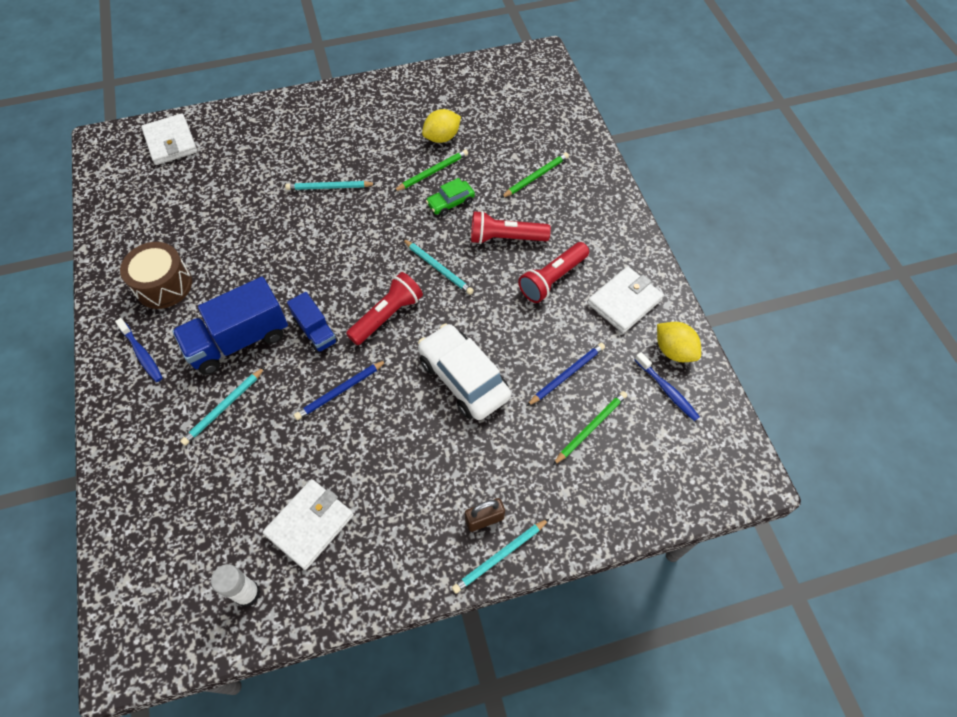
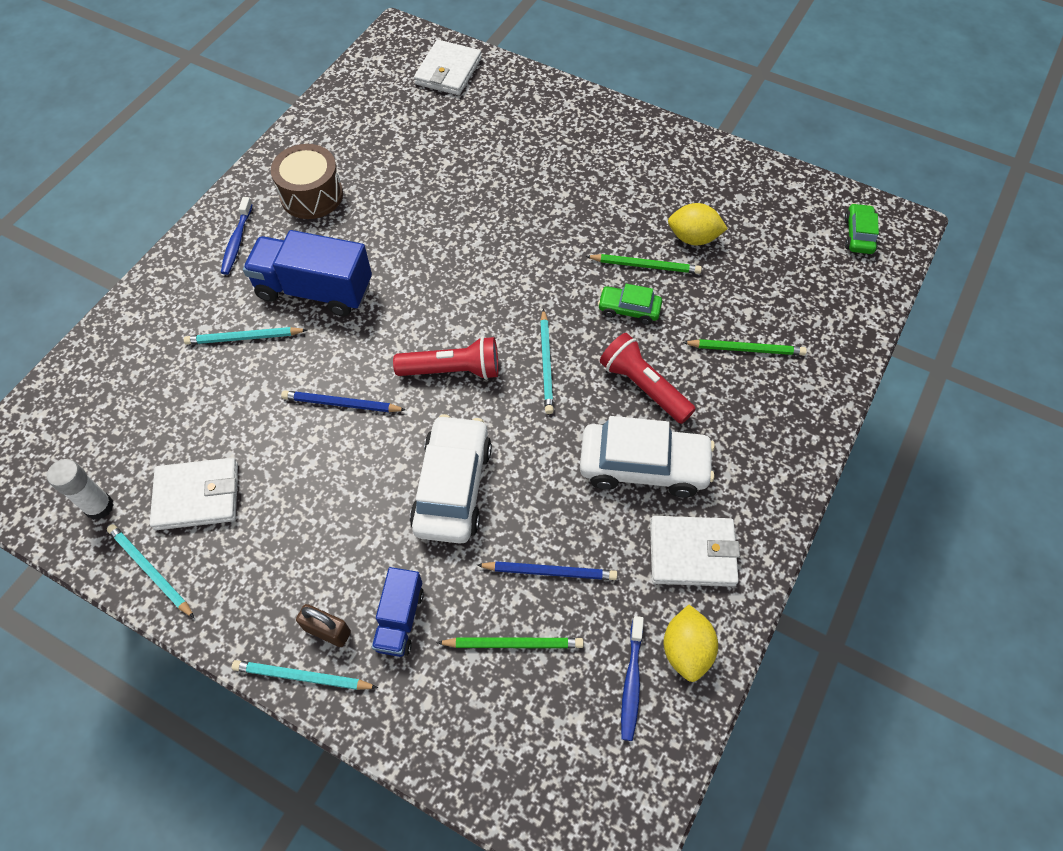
camera: 45 degrees right, 0 degrees up
(315, 331) = (380, 333): blue truck -> blue truck (400, 619)
(329, 187) = (534, 209): turquoise pencil -> turquoise pencil (150, 571)
(526, 75) = (858, 235): none -> green car
(552, 279) = (643, 466): red flashlight -> white car

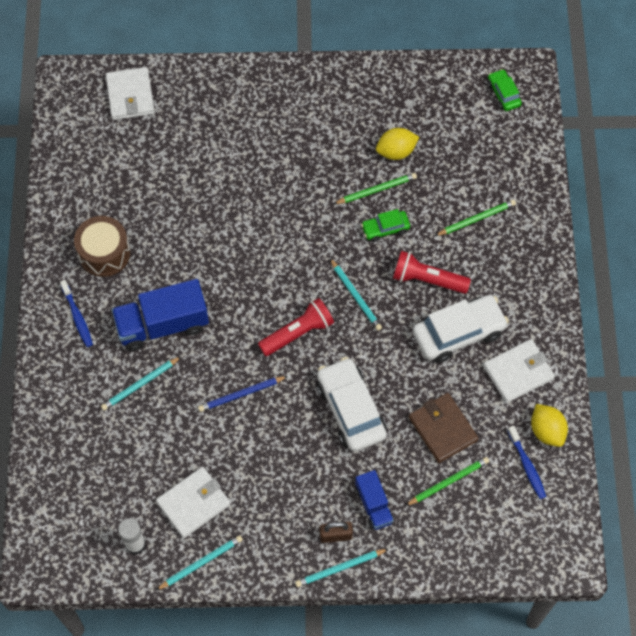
camera: 30 degrees left, 5 degrees up
(150, 571) = (201, 563): turquoise pencil -> turquoise pencil turned 135 degrees clockwise
(550, 571) = (442, 429): blue pencil -> brown wallet

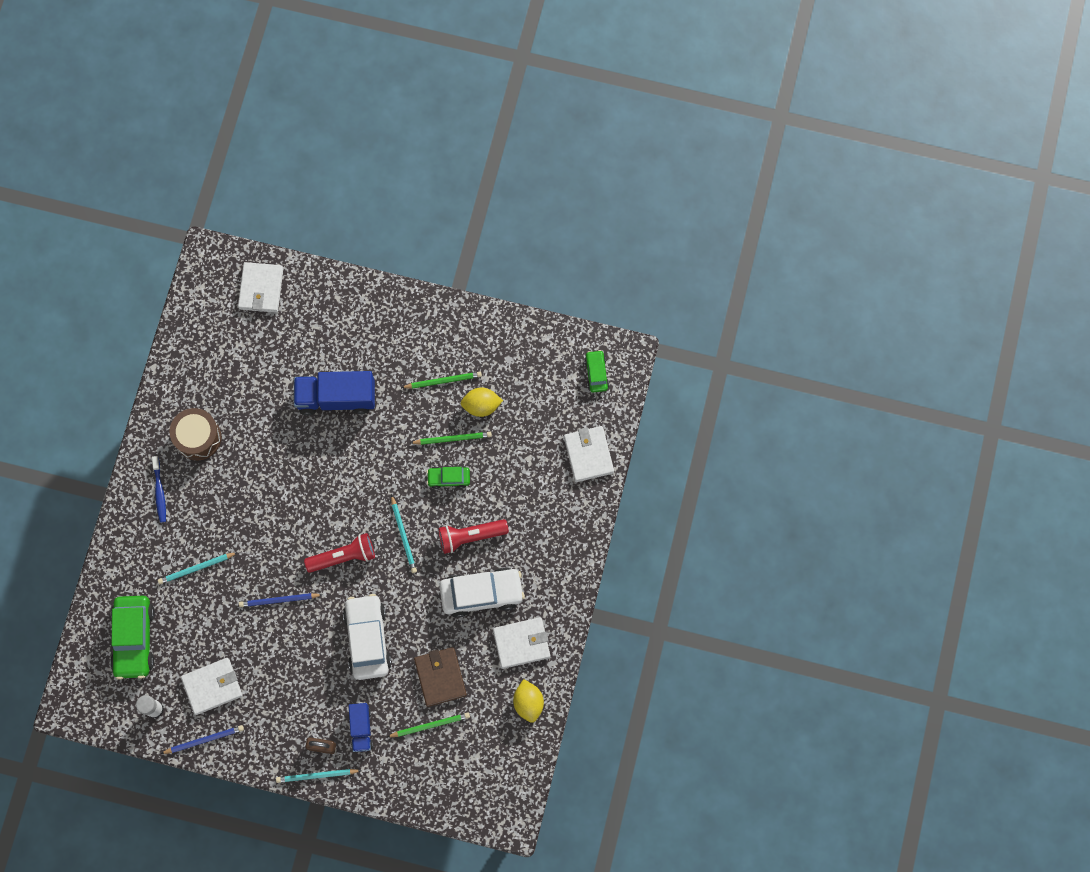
camera: 15 degrees right, 10 degrees up
(91, 475) = (134, 639): none -> green car
(162, 325) = (230, 518): blue truck -> blue truck (336, 397)
(201, 563) = (204, 740): turquoise pencil -> blue pencil
(427, 279) = (470, 536): red flashlight -> red flashlight turned 45 degrees counterclockwise
(476, 219) = (532, 490): green pencil -> green pencil (443, 381)
(523, 171) = (588, 454): none -> white wallet
(527, 466) = (501, 729): blue toothbrush -> none

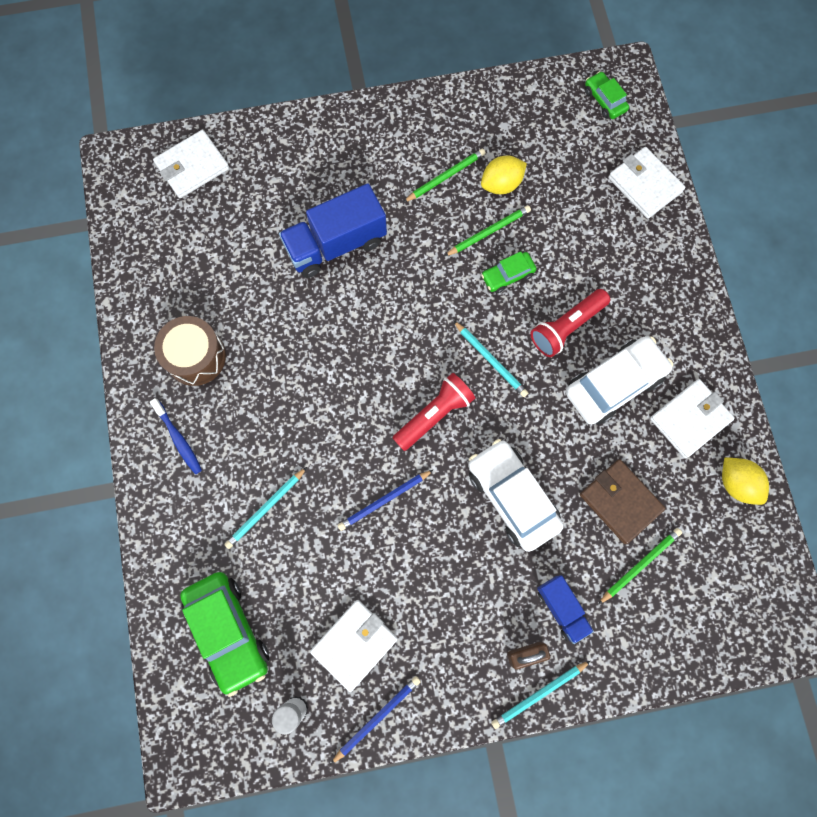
camera: 25 degrees left, 0 degrees up
(261, 288) = (192, 166): white wallet -> white wallet turned 75 degrees clockwise

